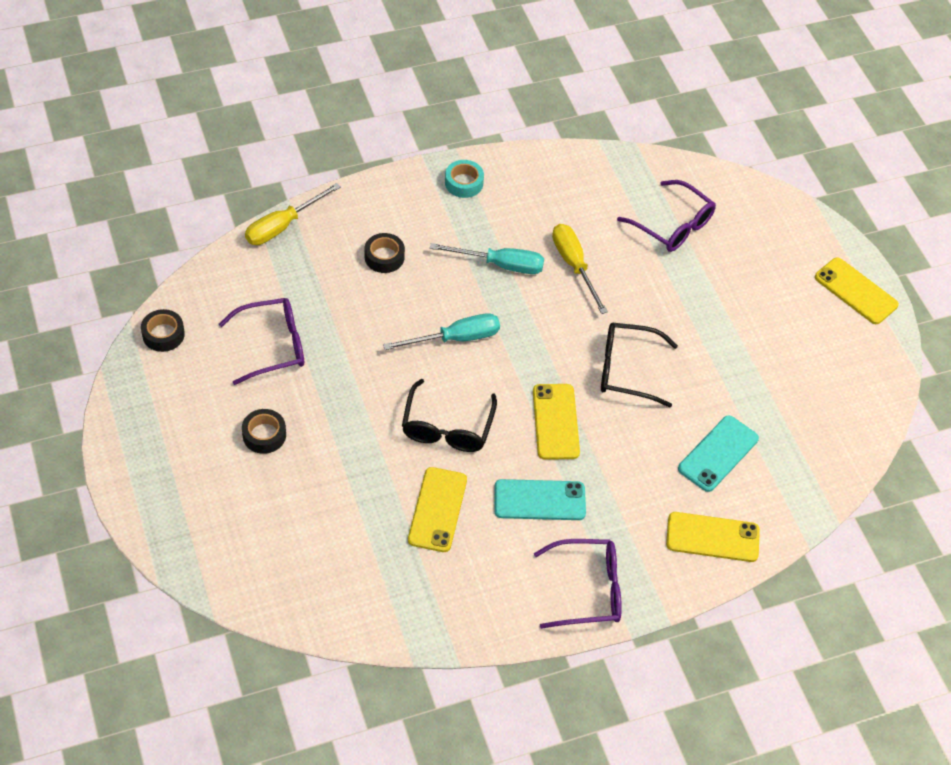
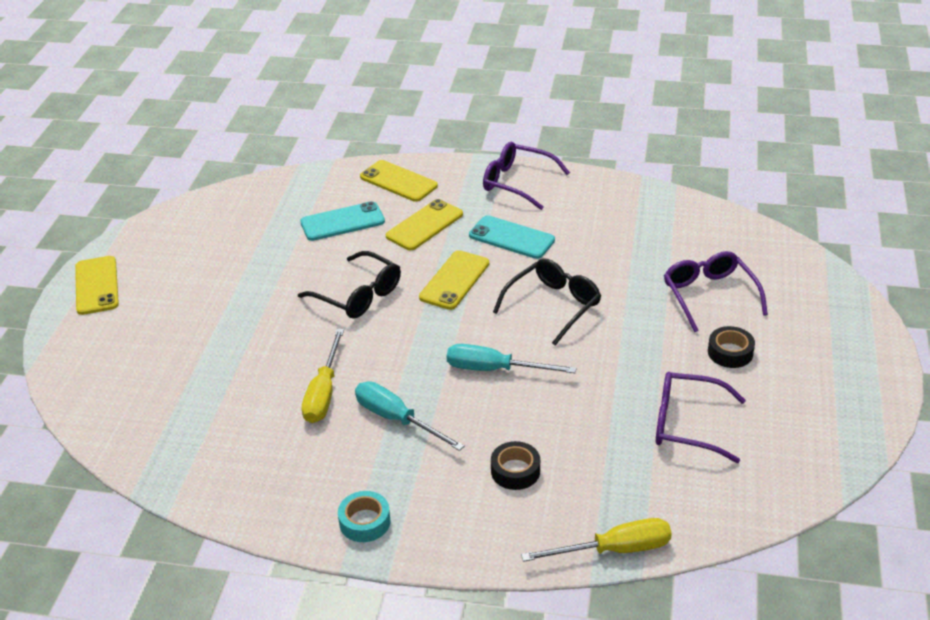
camera: 145 degrees left, 15 degrees down
(163, 334) = (806, 476): black tape -> none
(437, 509) = (600, 256): yellow phone -> yellow phone (424, 225)
(673, 225) = (189, 395): purple glasses -> purple glasses (709, 295)

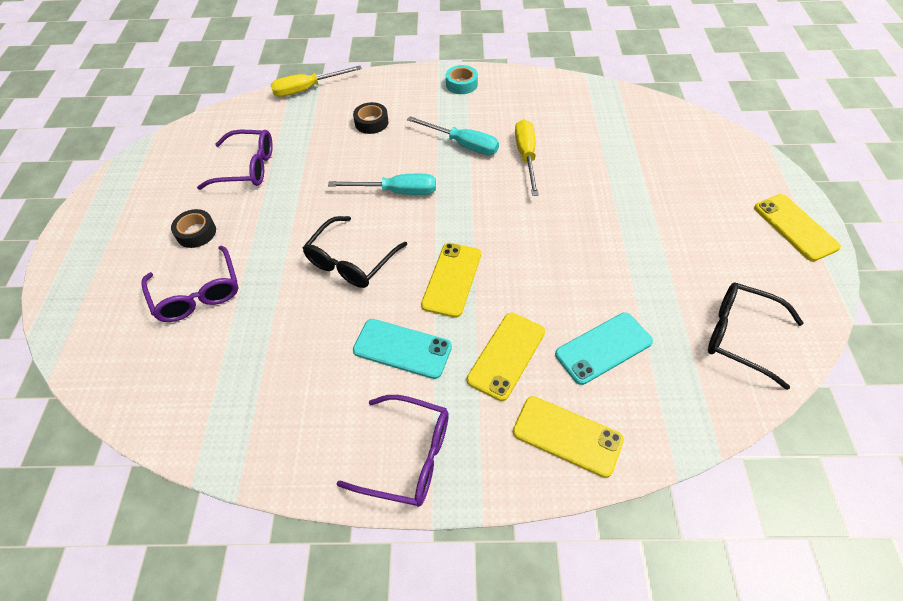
camera: 170 degrees right, 15 degrees up
(358, 295) = (539, 249): black glasses -> black glasses (740, 336)

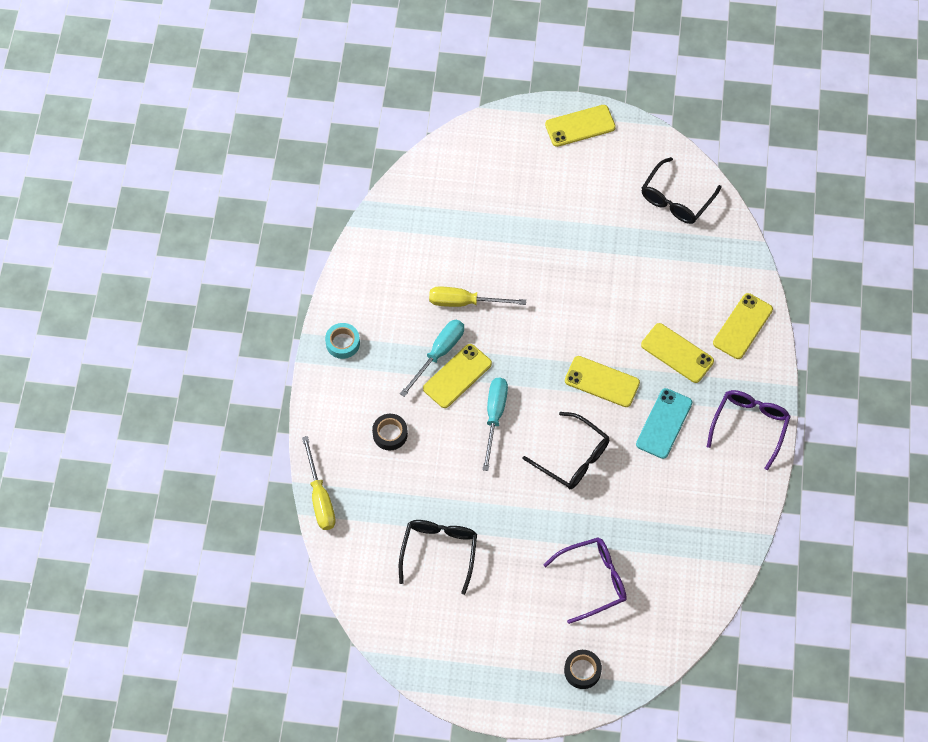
camera: 85 degrees left, 10 degrees up
(196, 233) = (521, 590): black tape -> black tape (582, 671)
(247, 168) = (439, 551): purple glasses -> black glasses
(440, 160) = (457, 376): none -> yellow phone
(603, 348) = (677, 288): turquoise phone -> none

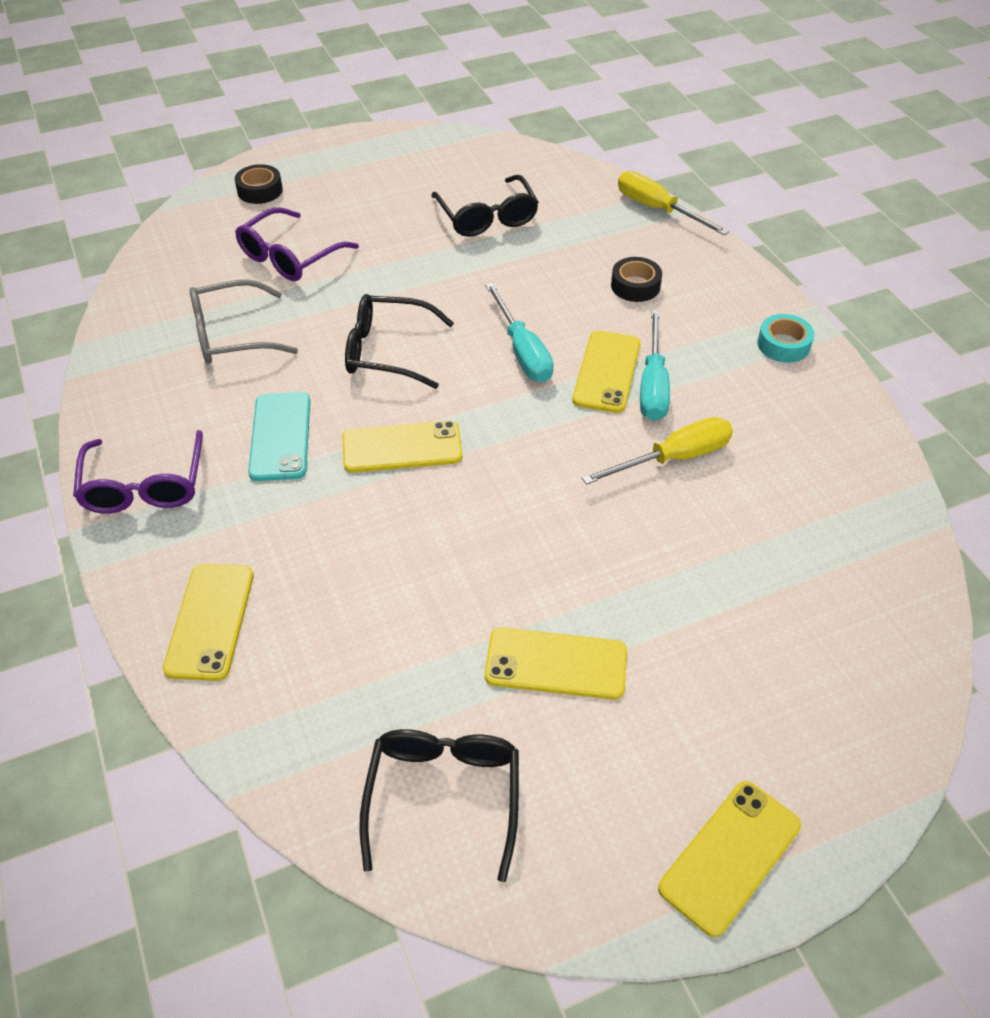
camera: 150 degrees right, 15 degrees down
(660, 521) = (231, 335): none -> grey glasses
(677, 353) = (306, 532): yellow phone -> yellow phone (556, 664)

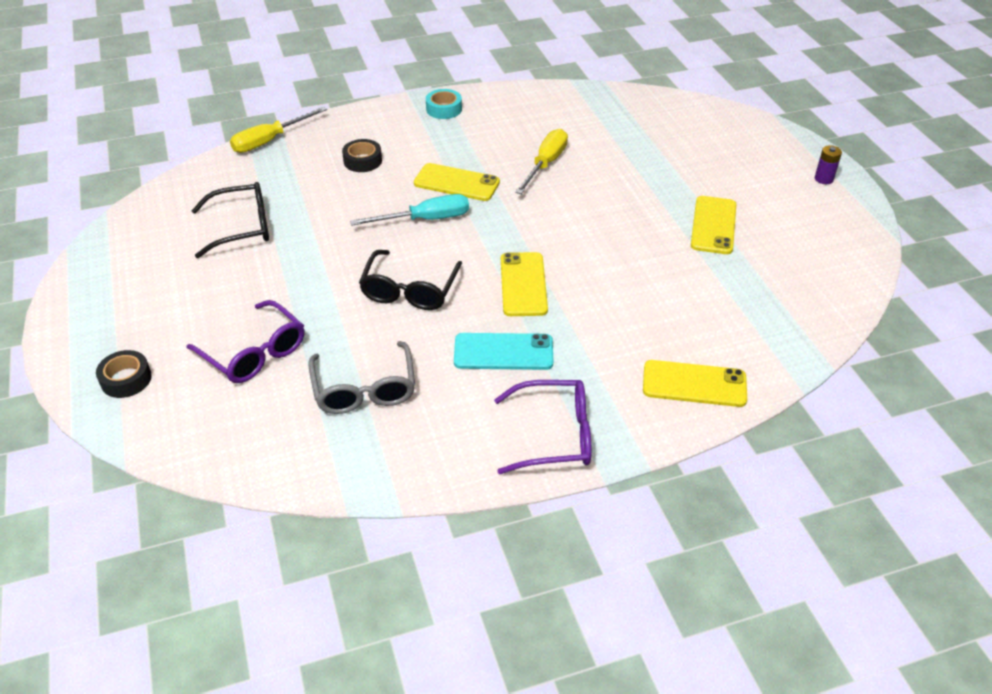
camera: 85 degrees left, 5 degrees down
(444, 796) = (811, 274): black glasses -> none
(653, 385) = (474, 165): turquoise screwdriver -> none
(673, 458) = (545, 164): yellow screwdriver -> yellow screwdriver turned 45 degrees clockwise
(730, 856) = (823, 179): yellow phone -> purple battery

